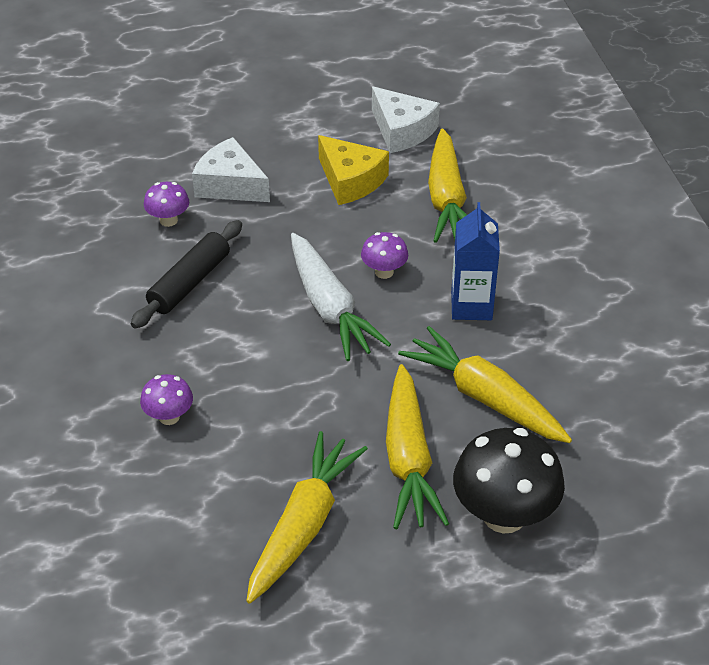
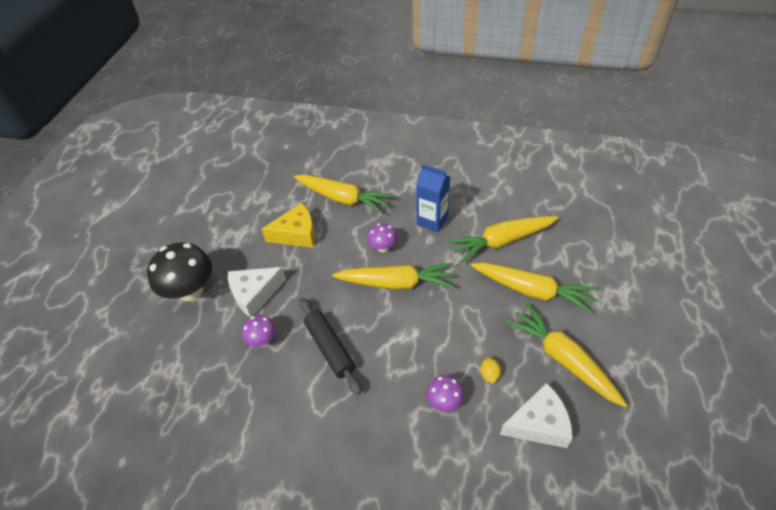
camera: 60 degrees left, 5 degrees up
(234, 450) = (489, 374): none -> yellow lemon
(330, 308) = (396, 283): white carrot -> yellow carrot
(402, 131) = (272, 196): white cheese -> white cheese (538, 424)
(504, 515) = (587, 266): black mushroom -> black mushroom (191, 291)

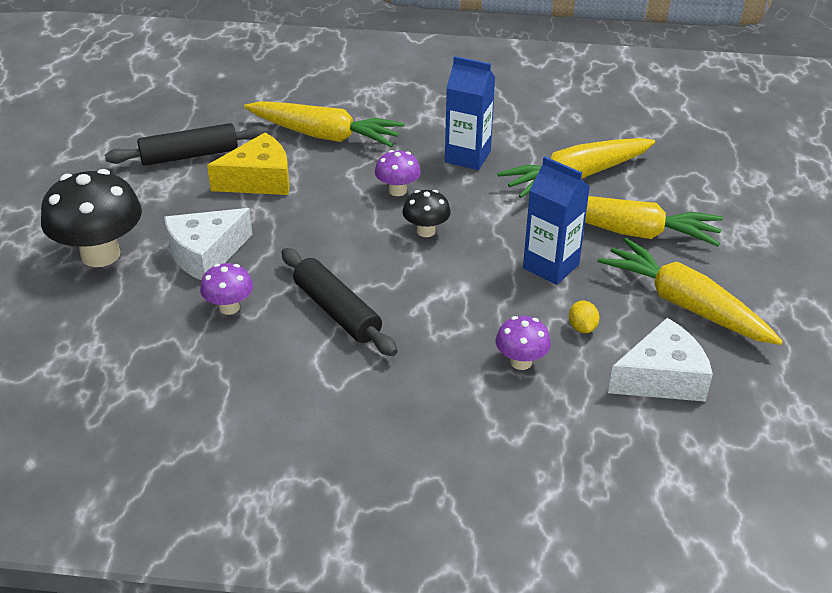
camera: 10 degrees left, 10 degrees down
(257, 212) = (189, 155): none -> black rolling pin
(396, 283) = (426, 231): yellow carrot -> black mushroom
(475, 319) = (551, 266): none -> blue carton

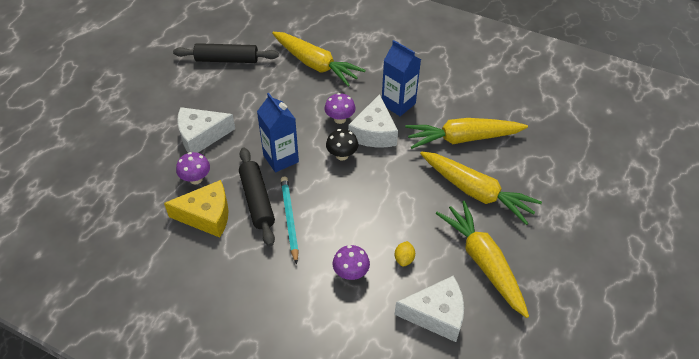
camera: 20 degrees right, 10 degrees up
(100, 254) = (142, 120): black mushroom -> none
(259, 180) = (259, 89): yellow cheese -> yellow cheese (206, 215)
(397, 321) = (289, 219): none -> turquoise pencil
(454, 195) = (374, 132): none -> white cheese
(551, 266) = (408, 205): blue carton -> blue carton (281, 158)

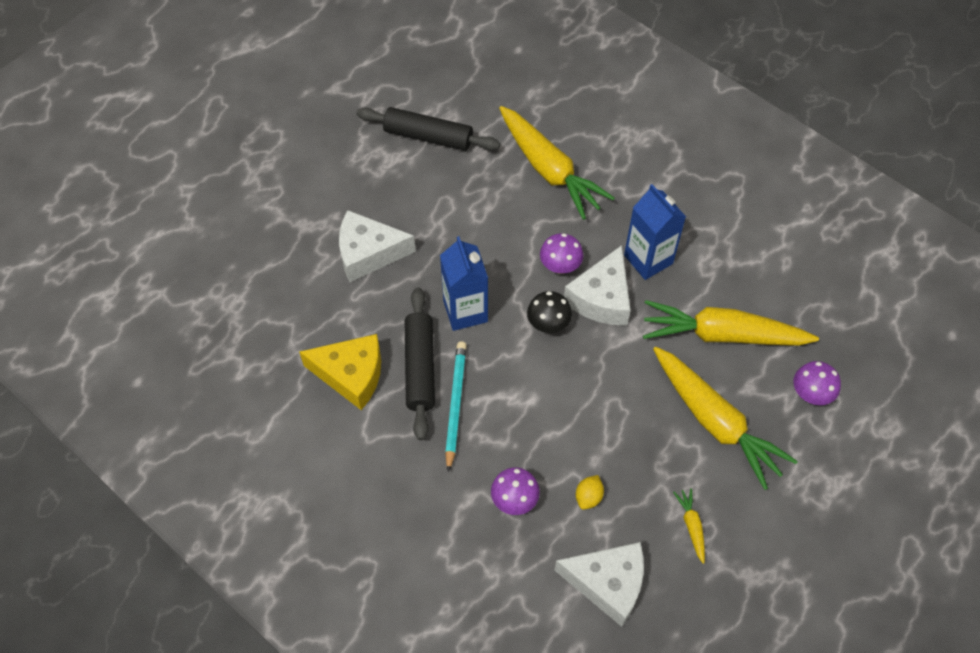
camera: 15 degrees right, 10 degrees up
(196, 179) = (348, 317): purple mushroom -> purple mushroom (810, 394)
(483, 262) = (691, 526): yellow carrot -> yellow carrot, size x0.41

